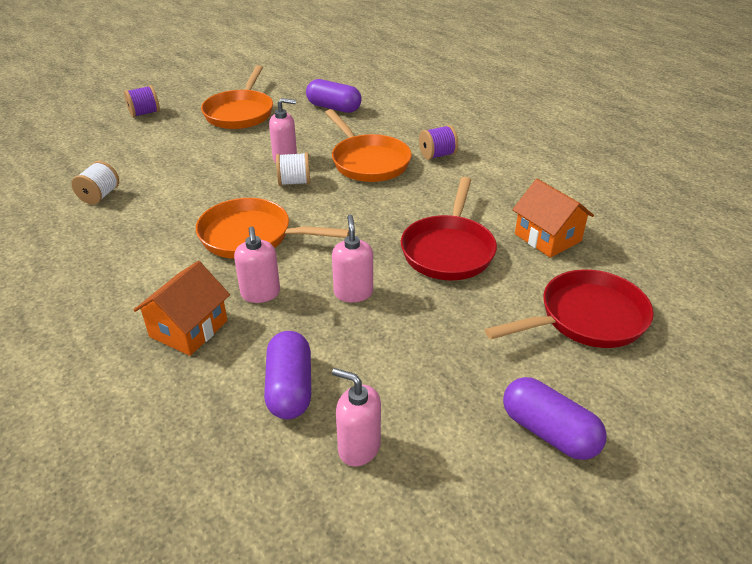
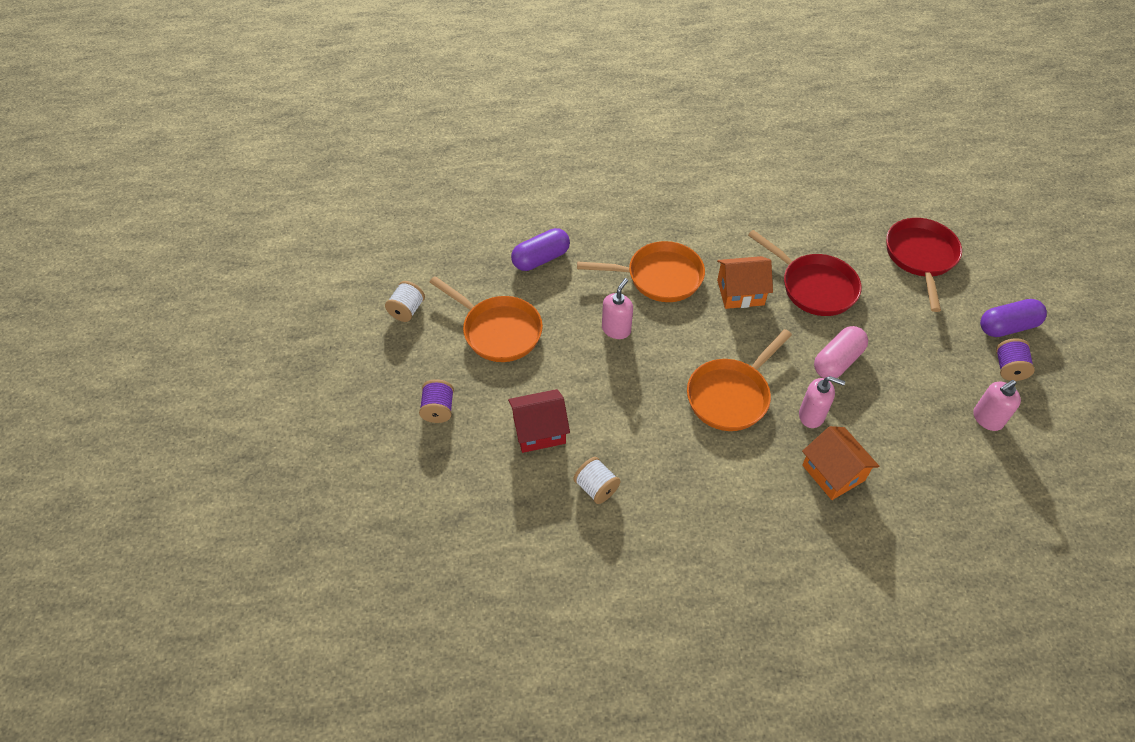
camera: 60 degrees left, 15 degrees up
(148, 155) = (539, 430): none -> red house
(289, 388) = (922, 434): purple capsule -> none
(294, 182) = (662, 338): white spool -> white spool (407, 310)
(353, 293) = (837, 361): pink soap dispenser -> pink capsule
(437, 155) = (677, 230): purple spool -> purple spool (1008, 368)
(547, 237) = (827, 228): orange house -> orange house (740, 292)

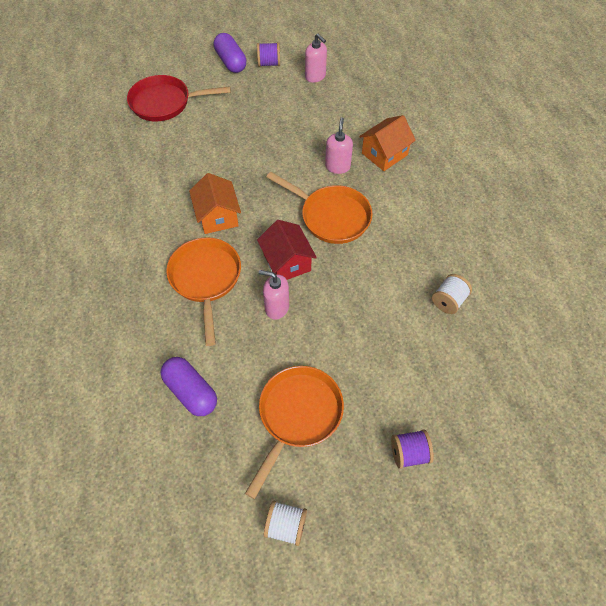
camera: 100 degrees left, 5 degrees up
(539, 430) = (406, 354): red house -> red house (287, 262)
(814, 287) = (205, 167): red pan -> none
(837, 361) = (281, 152): pink capsule -> none

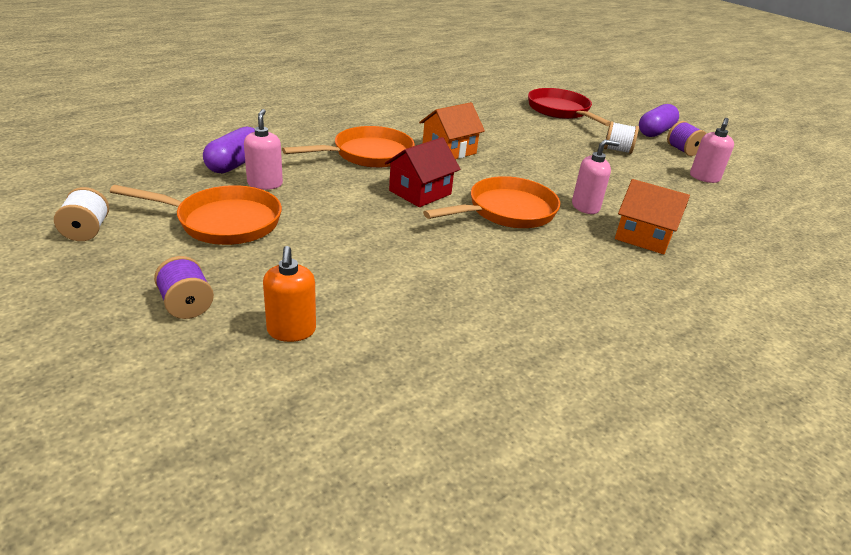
camera: 65 degrees right, 25 degrees down
(276, 307) = (356, 194): pink soap dispenser -> pink soap dispenser (265, 184)
(331, 216) = (507, 211): orange pan -> orange pan turned 135 degrees counterclockwise
(448, 301) = (444, 315): white spool -> white spool (617, 150)
(449, 391) = (291, 331): none -> orange soap dispenser

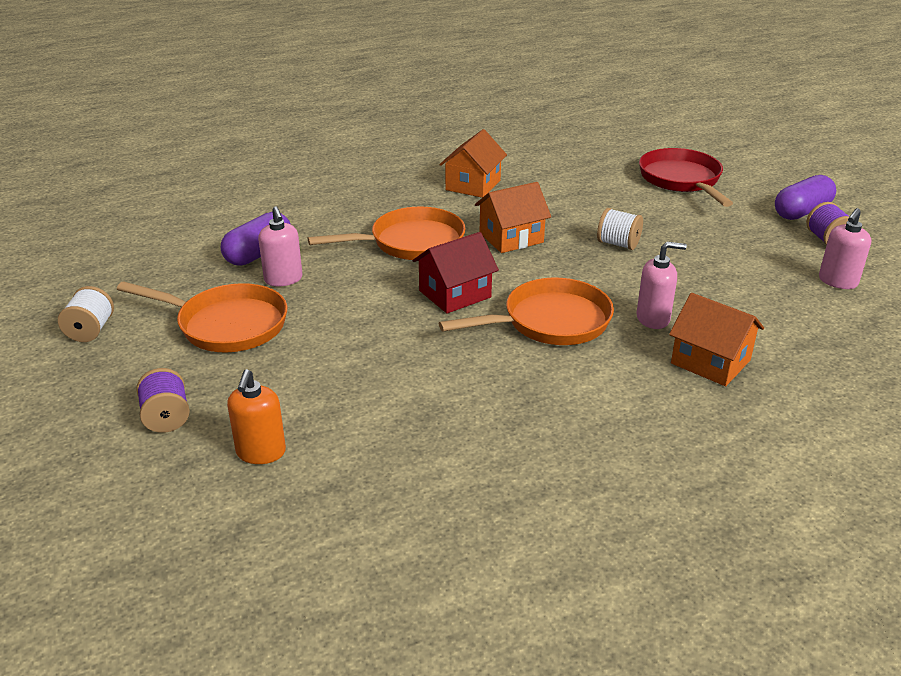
camera: 15 degrees right, 0 degrees up
(265, 184) = (283, 279): pink soap dispenser -> pink soap dispenser turned 150 degrees clockwise
(403, 113) = (473, 185): none -> orange house
(617, 150) = (734, 239): white spool -> white spool (618, 244)

